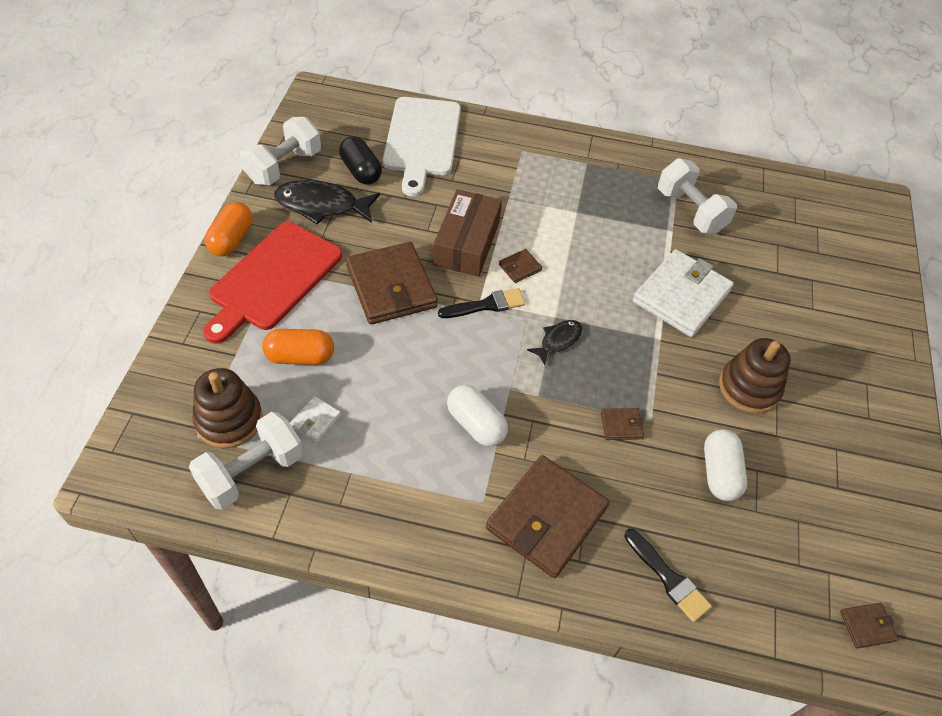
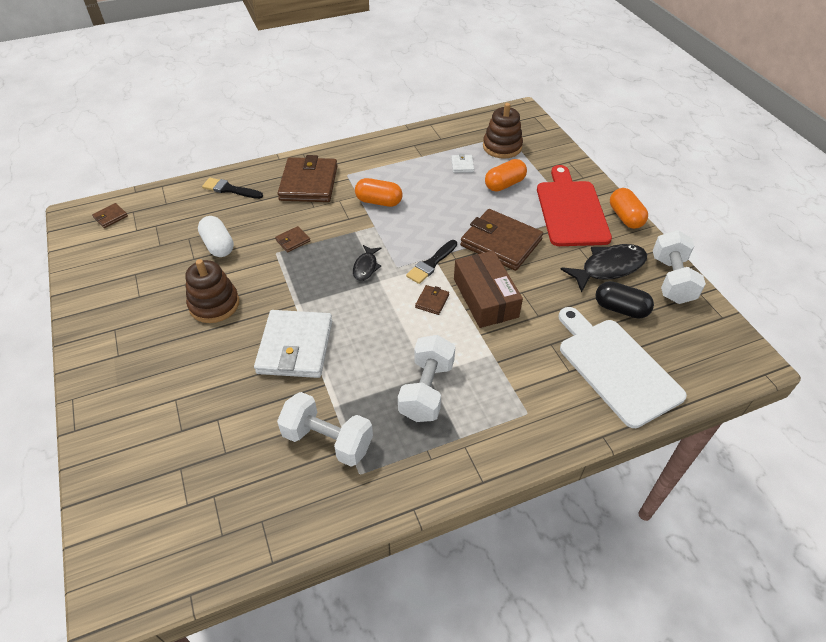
camera: 150 degrees right, 5 degrees down
(252, 472) = (466, 137): white dumbbell -> white dumbbell (426, 390)
(476, 424) = (379, 201): white capsule -> orange capsule

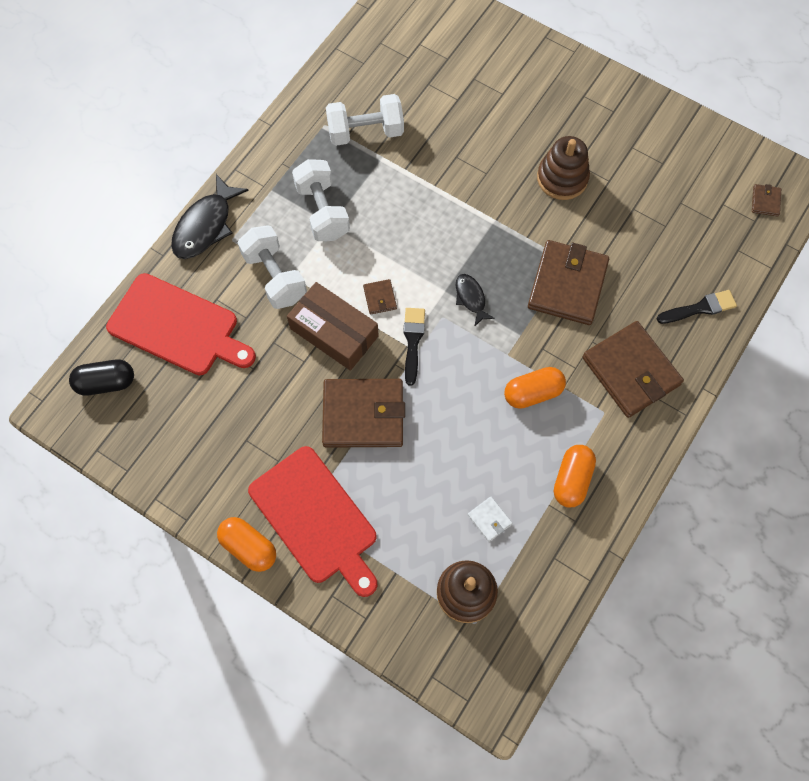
camera: 145 degrees right, 20 degrees up
(218, 245) = (628, 235): white capsule -> none
(293, 241) = (567, 285): brown wallet -> brown wallet, size x2.35
(295, 347) = (457, 184): white wallet -> none
(504, 184) = (417, 516): orange capsule -> orange capsule (572, 480)
(608, 268) = (234, 449): black fish -> black fish (205, 226)
(616, 367) = (177, 327): white cutting board -> red cutting board
(620, 309) = (200, 399): black capsule -> black capsule (106, 383)
(671, 280) = (162, 472): white dumbbell -> white dumbbell (275, 276)

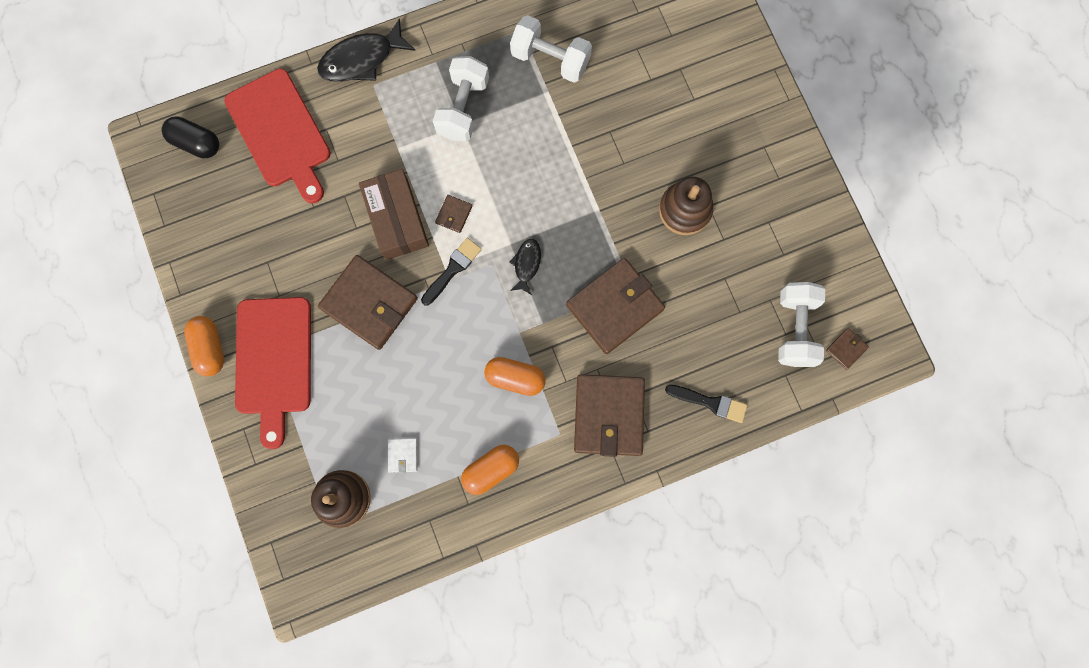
camera: 35 degrees right, 10 degrees up
(275, 276) = (384, 140): white dumbbell -> white dumbbell (795, 329)

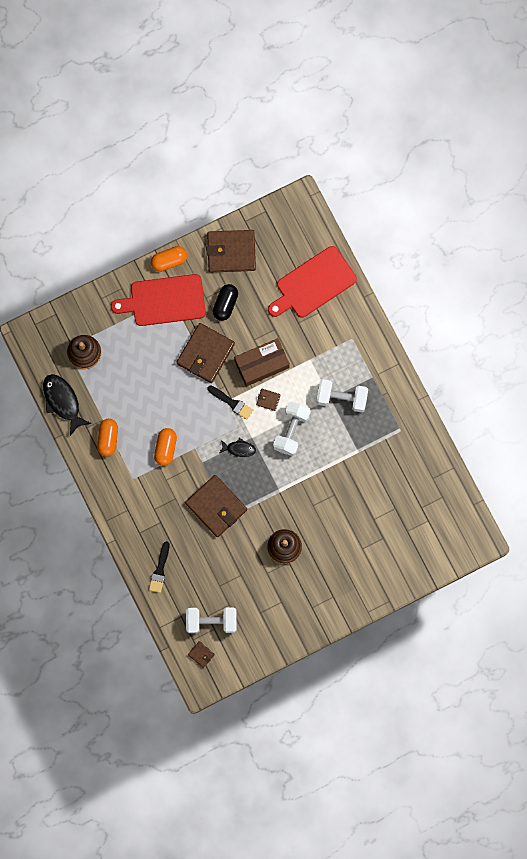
camera: 85 degrees right, 0 degrees up
(196, 143) = (301, 232): black capsule -> black capsule (225, 304)
(361, 59) = (369, 329): black fish -> black fish (63, 401)
(403, 455) = (113, 385): white wallet -> none
(491, 470) = (108, 439): orange capsule -> orange capsule turned 45 degrees clockwise
(550, 59) = (381, 452): white dumbbell -> white dumbbell (291, 431)
(608, 415) = (147, 508): brown wallet -> brown wallet (231, 252)

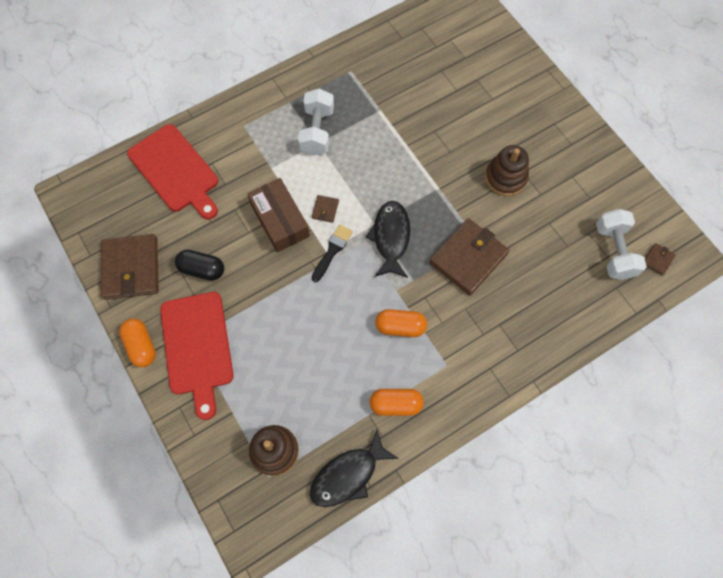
camera: 95 degrees left, 10 degrees down
(160, 570) = (562, 319): black brush -> none
(205, 354) = (269, 288): brown wallet -> none
(239, 449) = (391, 237): black fish -> black fish, size x1.79
(291, 431) = (362, 181): white dumbbell -> none

